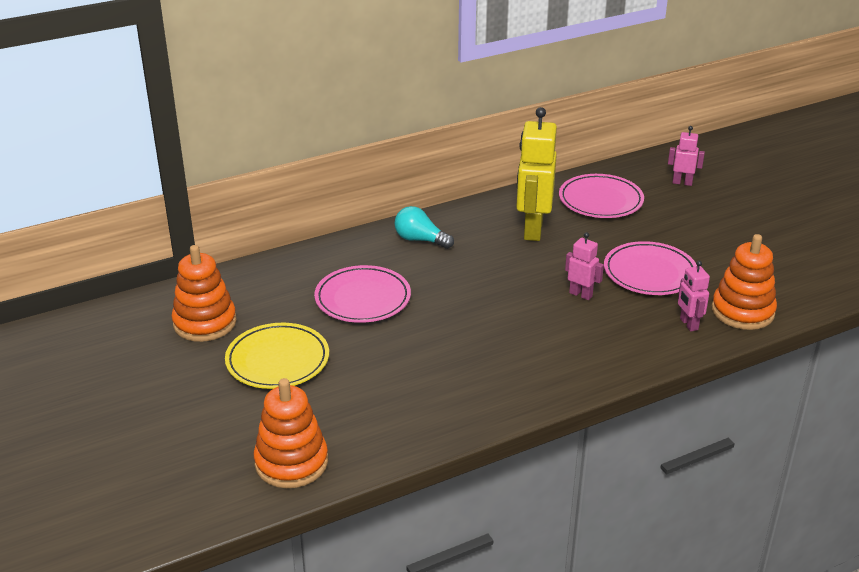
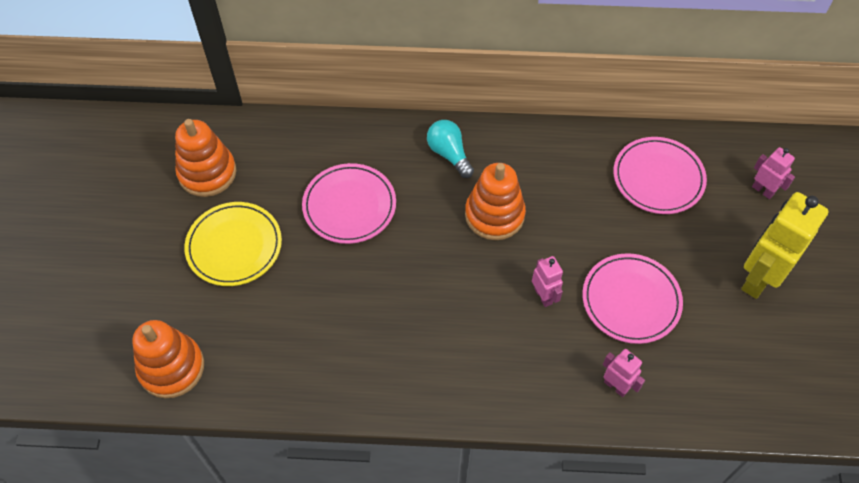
camera: 30 degrees right, 25 degrees up
(532, 230) = (561, 188): yellow robot -> yellow robot (758, 278)
(688, 324) = (616, 386): pink robot -> pink robot turned 120 degrees clockwise
(742, 311) = (682, 397): orange stacking toy -> orange stacking toy (494, 215)

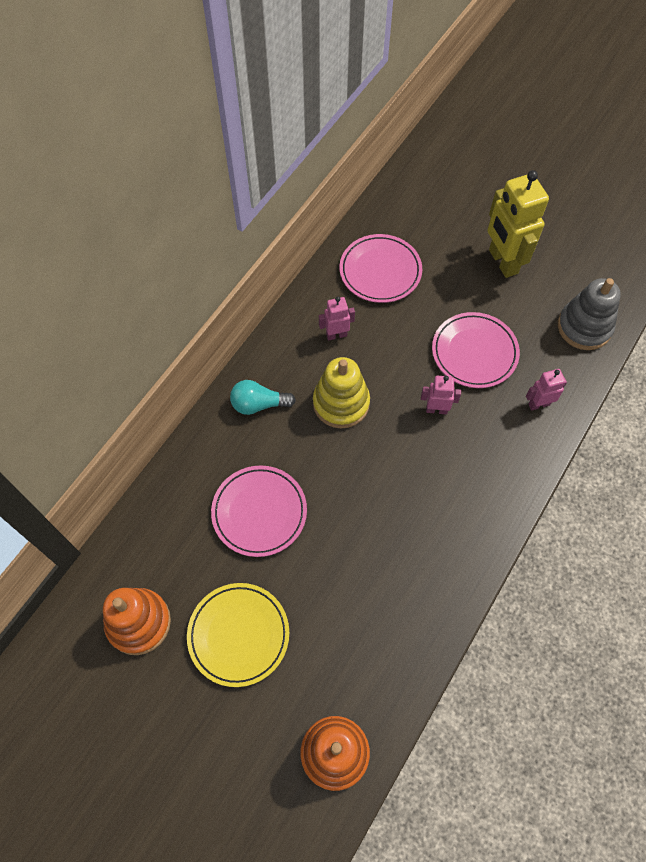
camera: 60 degrees left, 5 degrees up
(494, 215) = (341, 403): orange stacking toy -> yellow stacking toy
(741, 391) = (584, 327): none -> grey stacking toy
(763, 190) = (433, 213): pink robot -> pink robot (336, 335)

